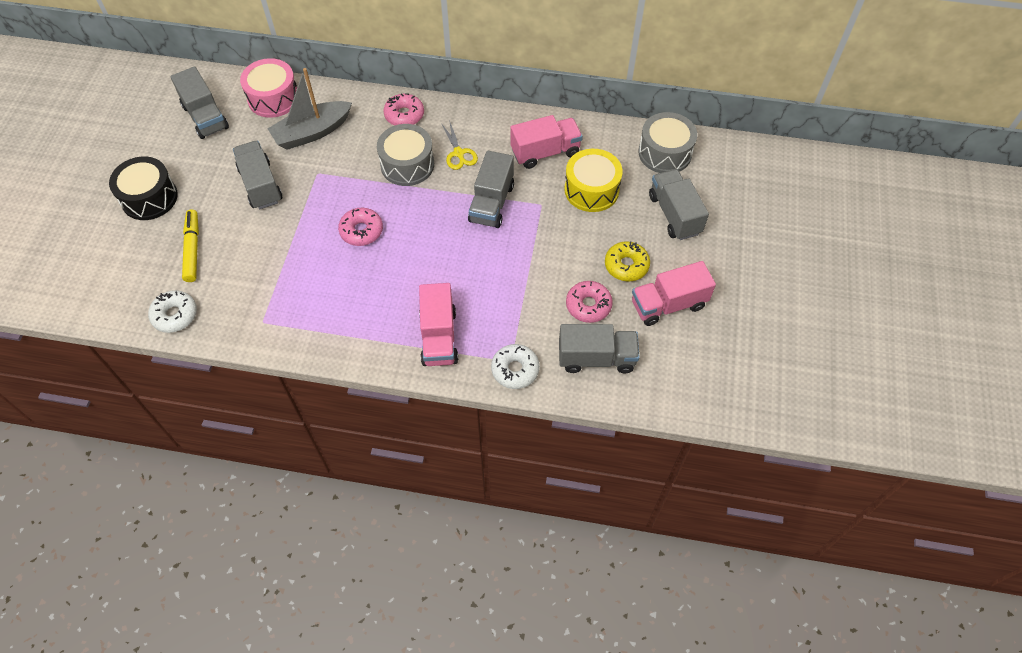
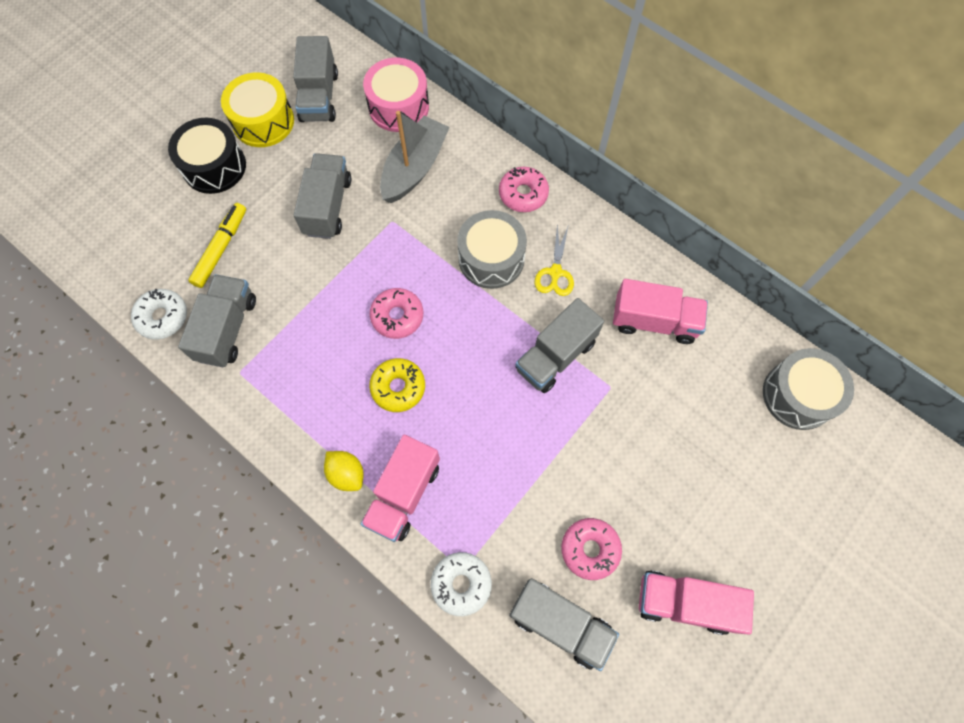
camera: 30 degrees right, 10 degrees up
(312, 132) = (414, 168): grey boat -> grey boat turned 120 degrees clockwise
(389, 345) = (346, 474): none -> yellow lemon
(591, 190) = (680, 399): yellow drum -> yellow drum (263, 121)
(626, 265) = (664, 522): yellow donut -> yellow donut (398, 387)
(674, 214) = (762, 485): grey truck -> grey truck (227, 329)

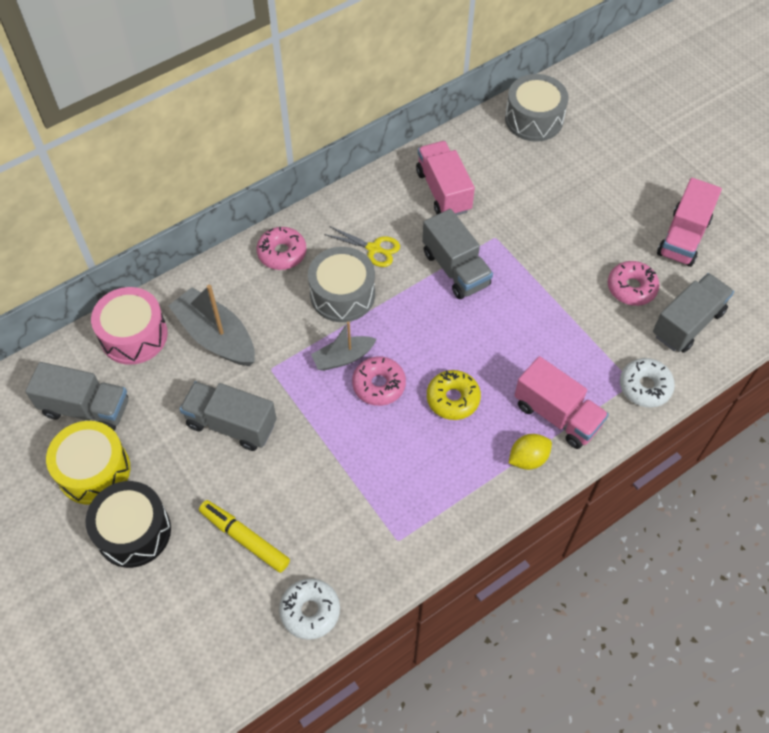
camera: 75 degrees left, 10 degrees down
(227, 329) = (345, 545): grey truck -> none
(419, 278) = (343, 358): none -> grey boat
(654, 321) = (443, 191): pink truck -> pink truck turned 45 degrees counterclockwise

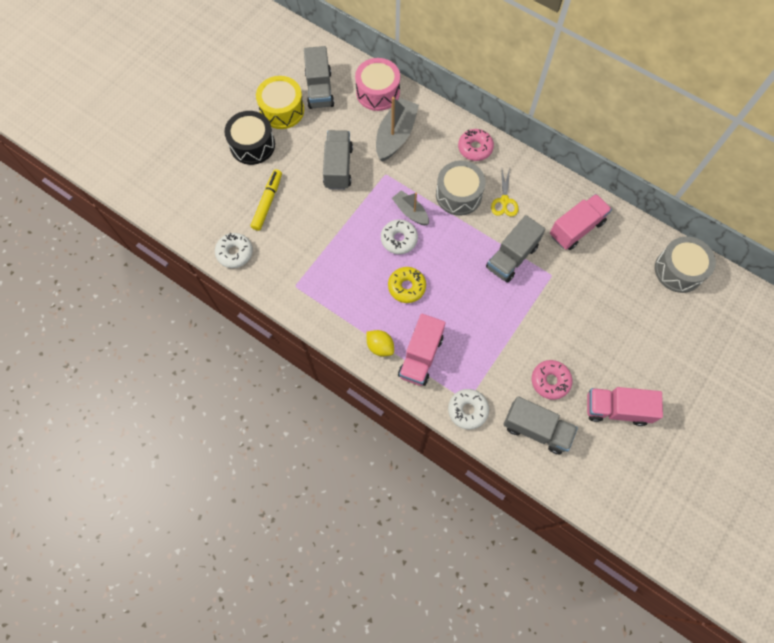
camera: 70 degrees right, 10 degrees up
(379, 385) = (399, 239): pink donut -> white donut

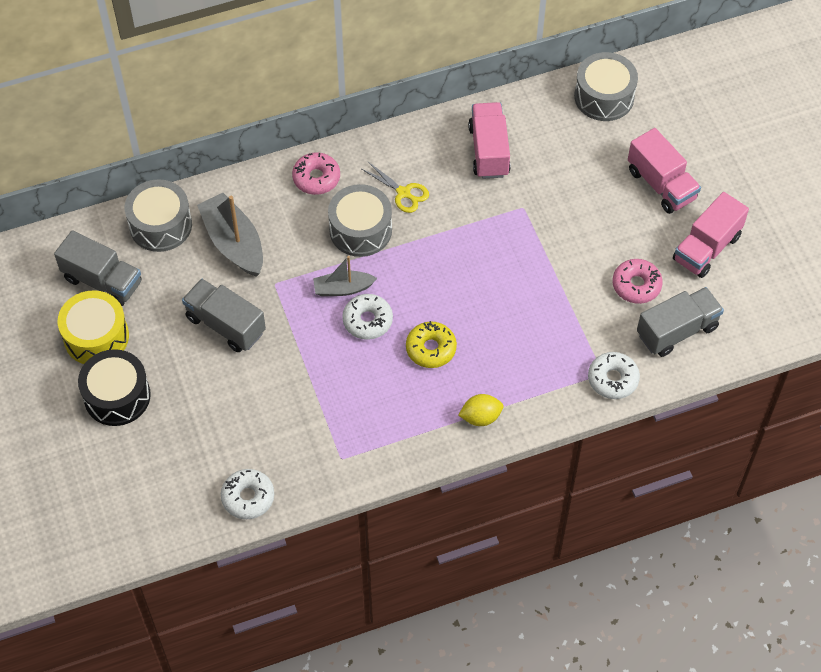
camera: 55 degrees left, 10 degrees down
(267, 202) = (210, 425): yellow marker -> none
(378, 92) = (160, 225): pink drum -> grey drum
(420, 356) = (521, 385): pink truck -> pink truck (661, 184)
(511, 257) = (474, 229): grey truck -> none

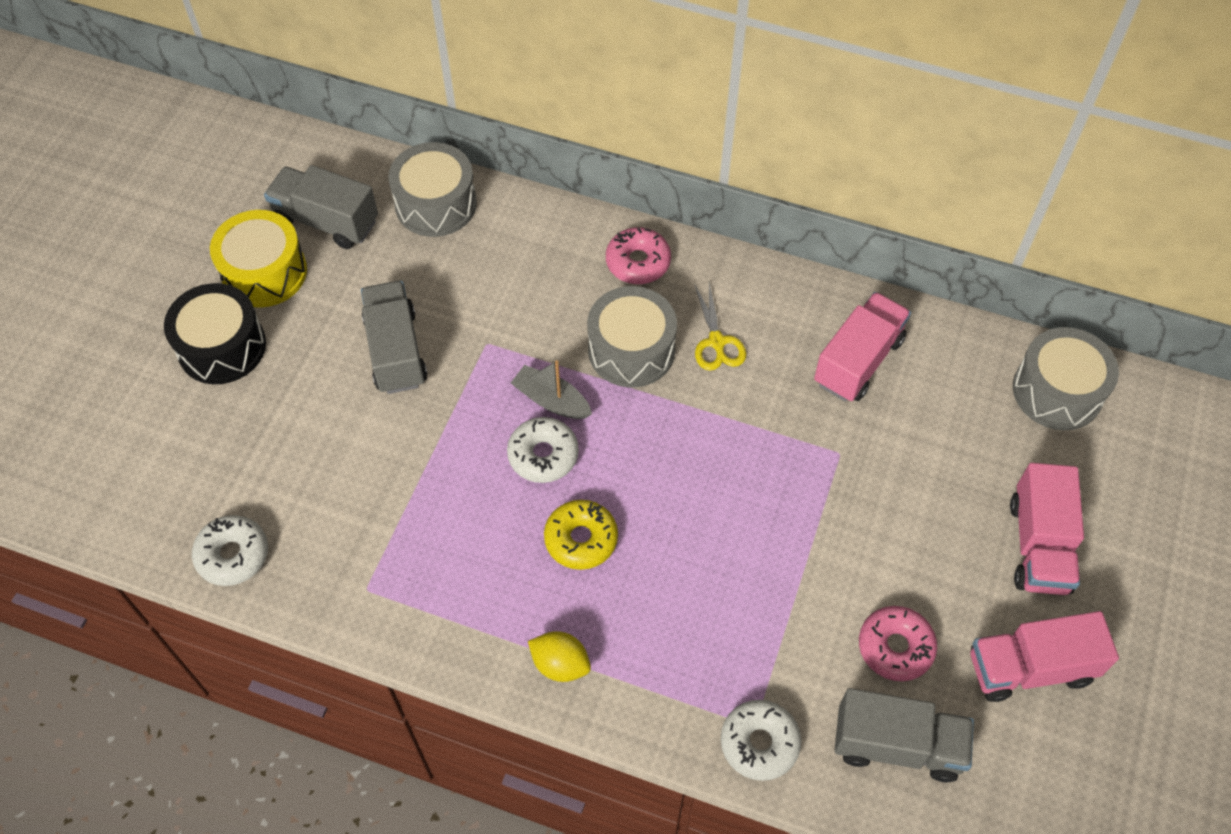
camera: 40 degrees right, 0 degrees up
(102, 281) = (326, 221): grey truck -> grey truck turned 135 degrees clockwise
(234, 243) = (488, 271): grey boat -> none

